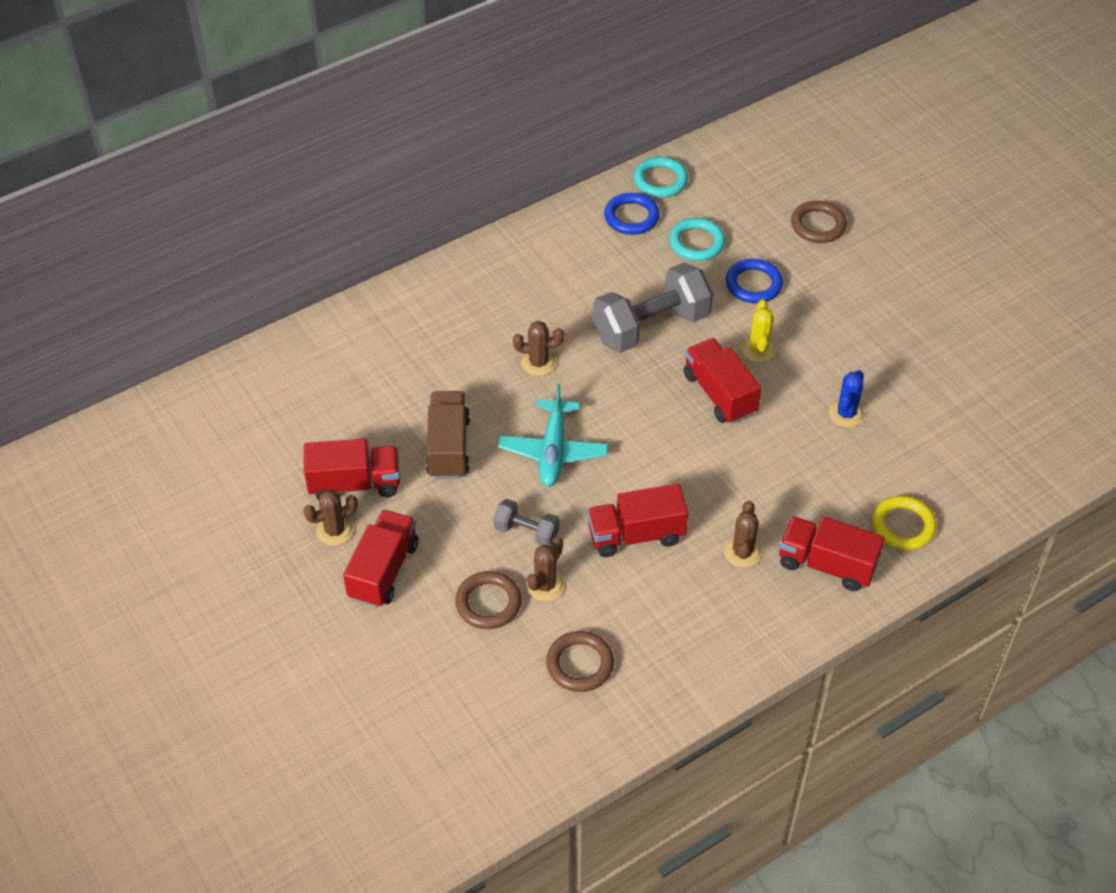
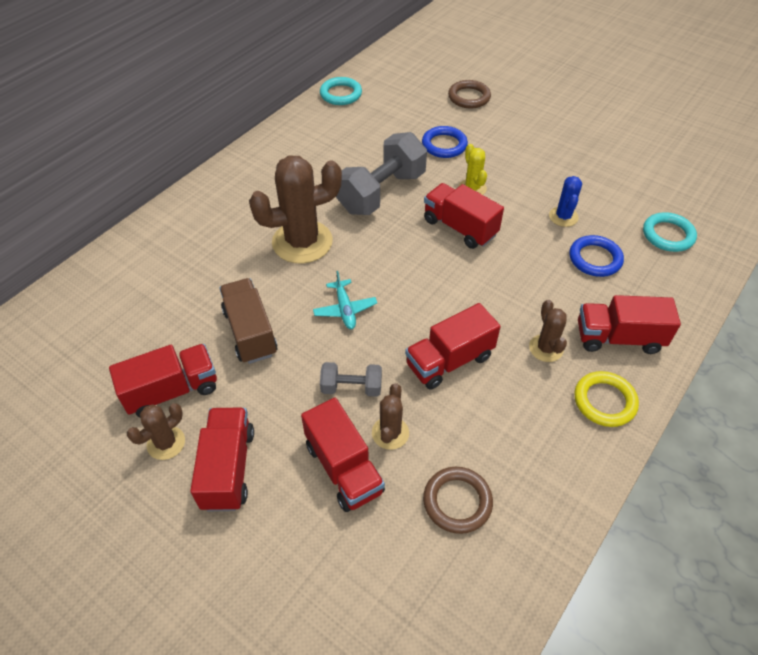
camera: 20 degrees left, 0 degrees up
(488, 603) = (344, 468): brown ring -> red truck
(538, 363) = (302, 242): brown cactus -> brown cactus, size x2.01
(553, 451) = (345, 309): turquoise plane -> turquoise plane, size x0.64
(631, 217) = (330, 122): blue ring -> blue ring (595, 259)
(696, 243) = (387, 128): turquoise ring -> turquoise ring (668, 235)
(903, 526) = (657, 289): yellow ring -> yellow ring (604, 401)

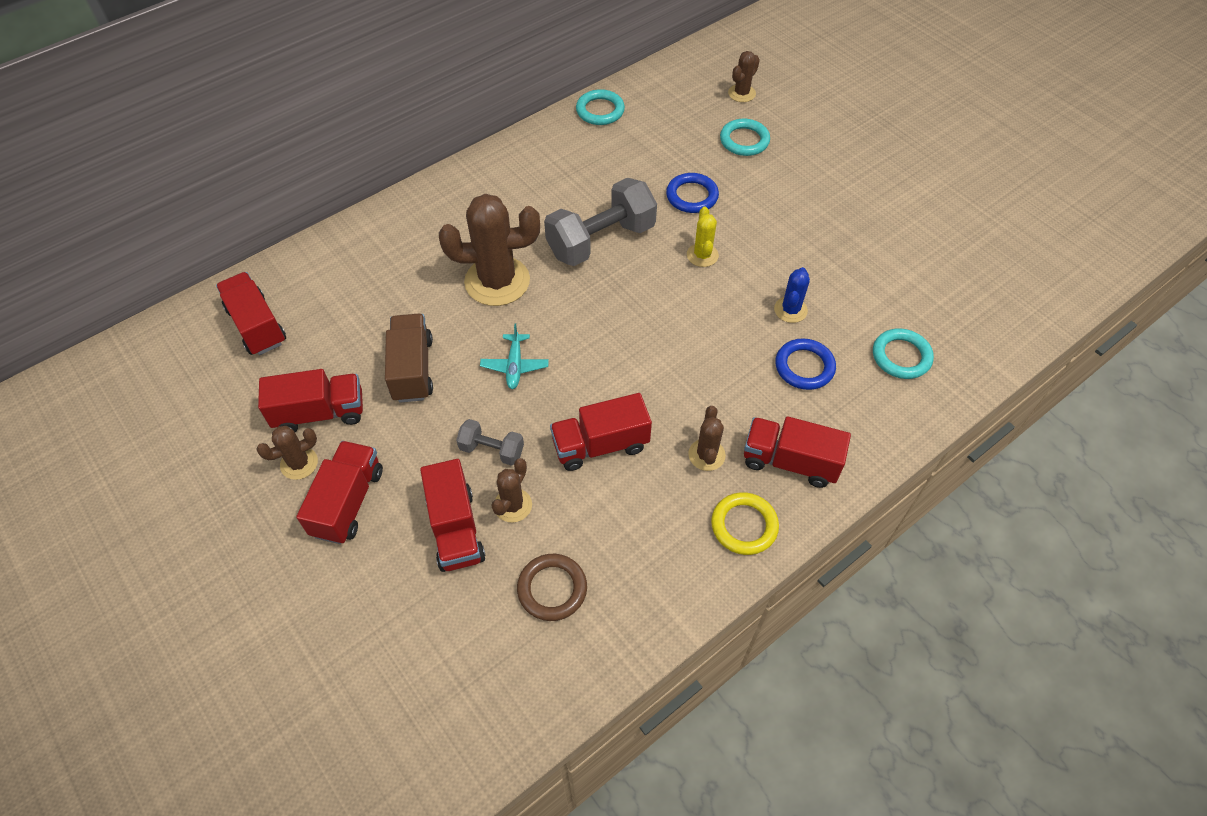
camera: 15 degrees right, 5 degrees up
(452, 64) = (741, 93): none -> brown cactus
(460, 228) = (670, 299): red truck -> red truck (257, 326)
(469, 97) = (744, 140): brown ring -> turquoise ring

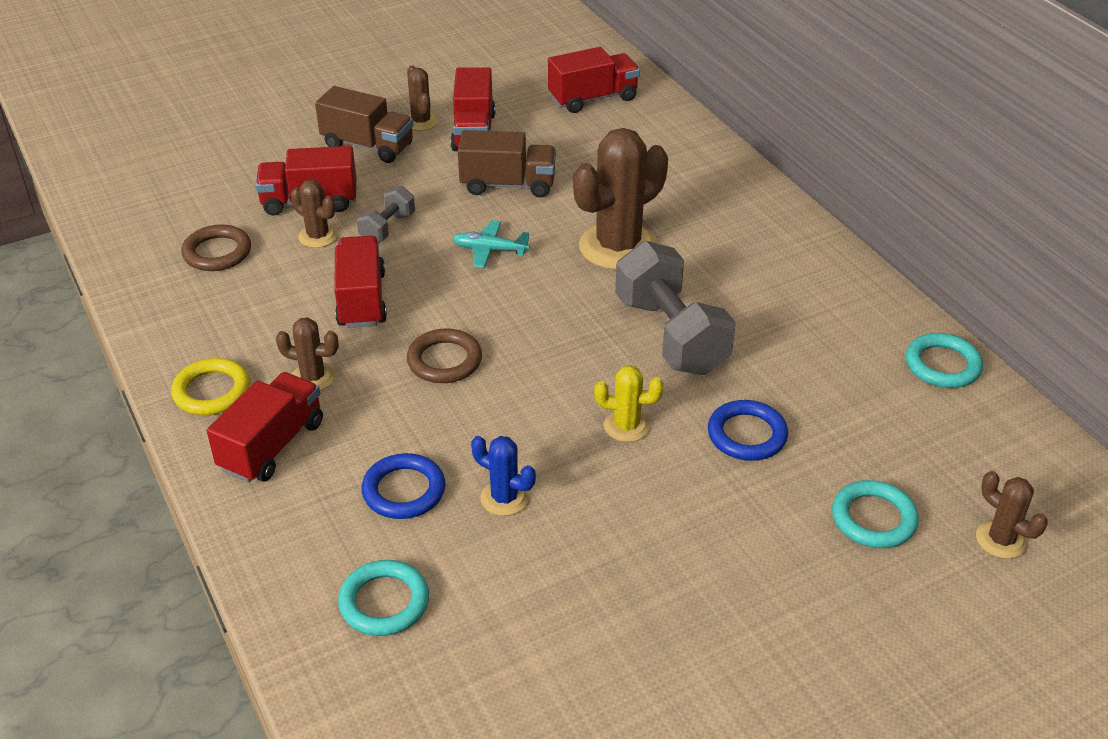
camera: 100 degrees right, 15 degrees down
(348, 502) = (367, 146): red truck -> brown truck
(497, 281) = (618, 247): brown cactus -> brown cactus turned 45 degrees clockwise
(663, 370) = (444, 360): none -> brown ring

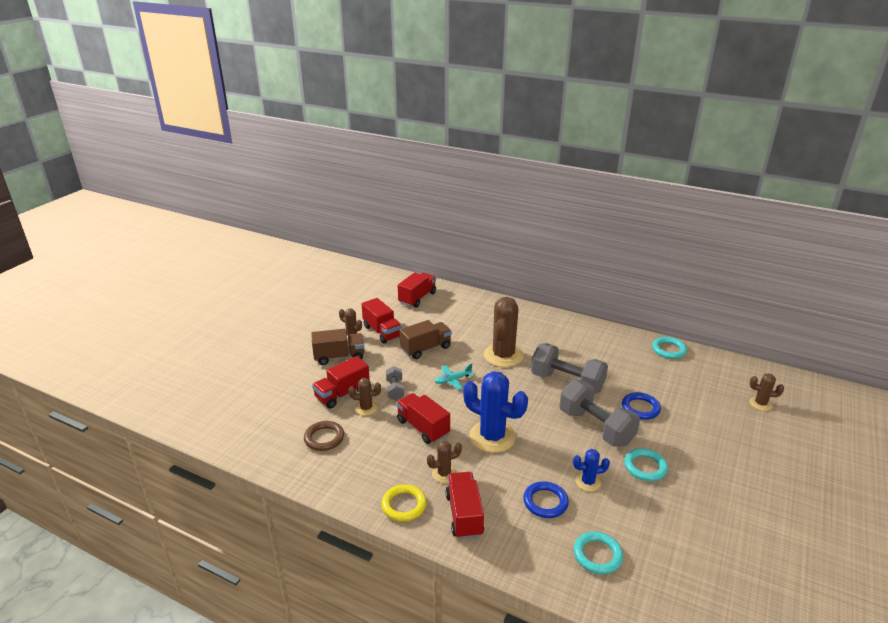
camera: 35 degrees left, 10 degrees down
(444, 360) = (492, 437): brown ring -> blue cactus
(626, 426) = (595, 427): yellow cactus -> grey dumbbell
(873, 519) = (717, 417): turquoise ring -> turquoise ring (645, 467)

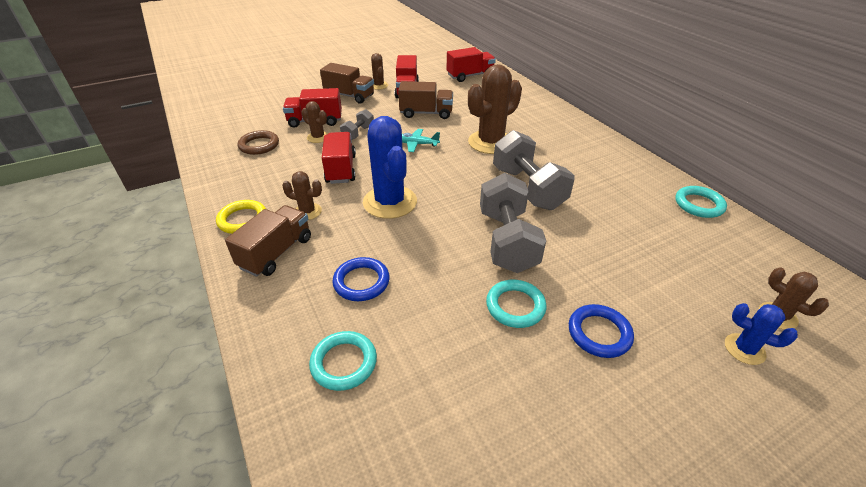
camera: 35 degrees right, 10 degrees up
(464, 515) = (276, 253): red truck -> brown truck
(588, 482) = (429, 287): blue cactus -> blue cactus (744, 349)
(640, 408) = (585, 246): blue ring -> blue ring (599, 333)

